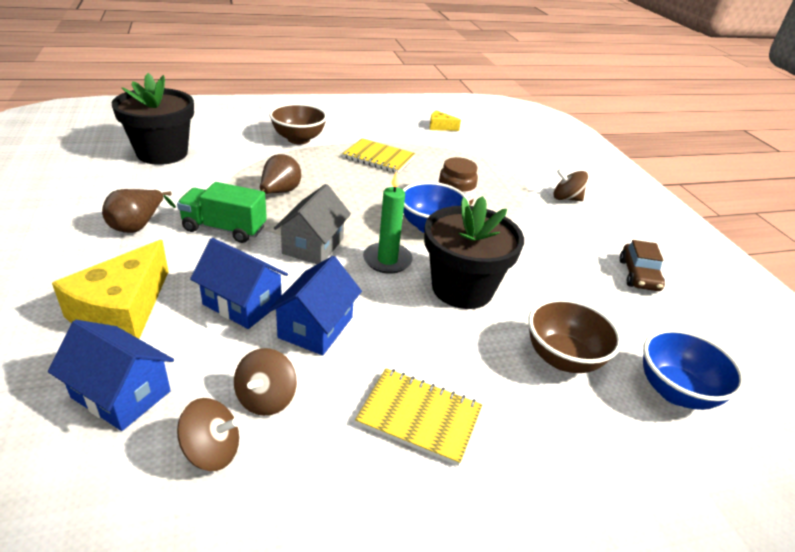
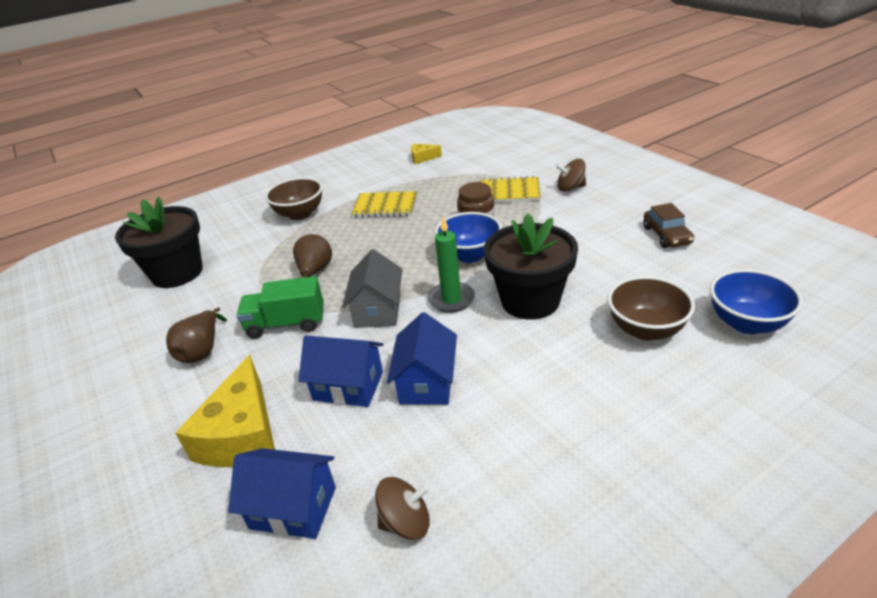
camera: 10 degrees left, 0 degrees up
(266, 398) = (423, 460): brown spinning top -> none
(419, 417) = (560, 424): yellow notebook -> yellow notebook (508, 192)

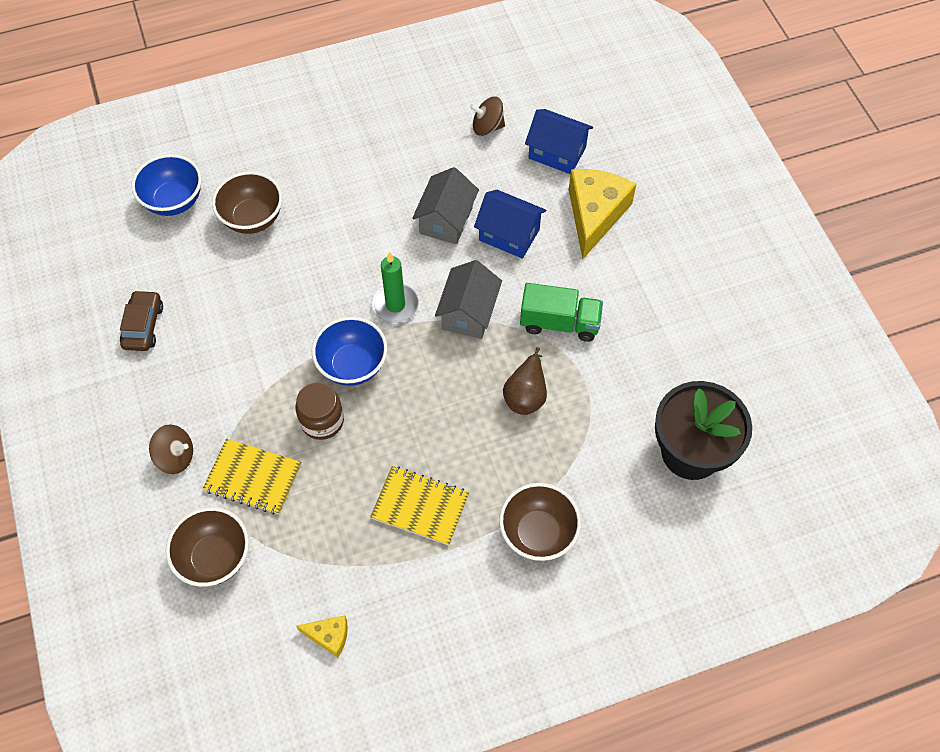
camera: 170 degrees left, 25 degrees up
(202, 351) = (640, 312): brown pear -> none
(426, 382) = (446, 220): blue house -> grey house
(509, 164) = (215, 557): none -> brown bowl
(530, 301) = (325, 280): black flower pot -> none

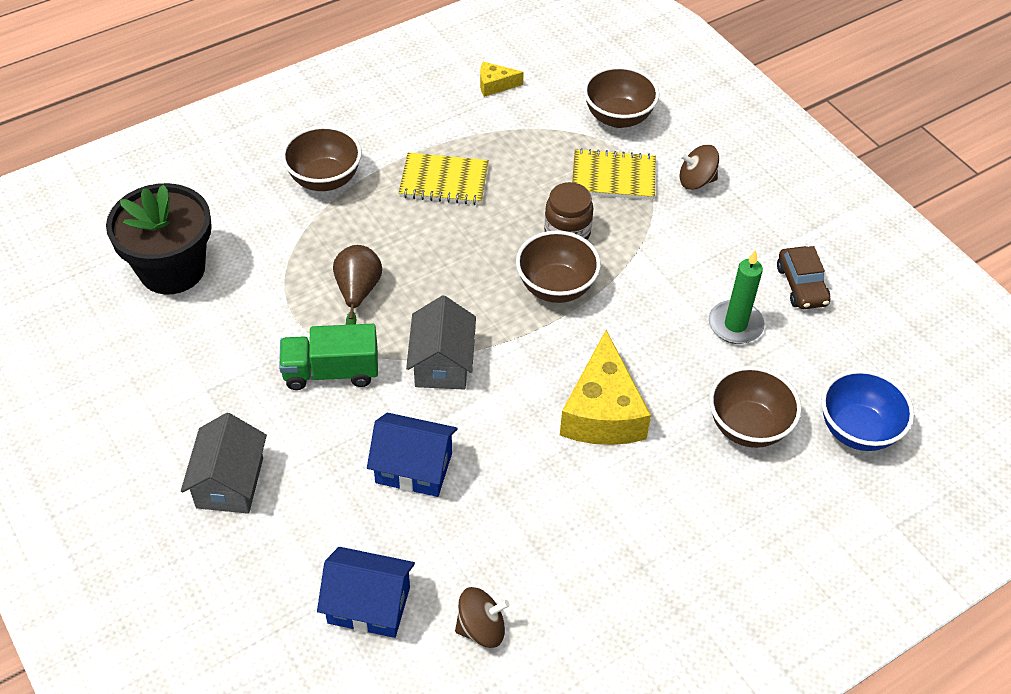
camera: 165 degrees right, 10 degrees down
(352, 365) = (556, 287): blue bowl -> brown bowl
(395, 305) = (531, 357): green candle -> green candle (735, 325)
(446, 220) = (501, 472): grey house -> grey house (229, 482)
(595, 215) = (302, 518): yellow cheese -> yellow cheese (602, 412)

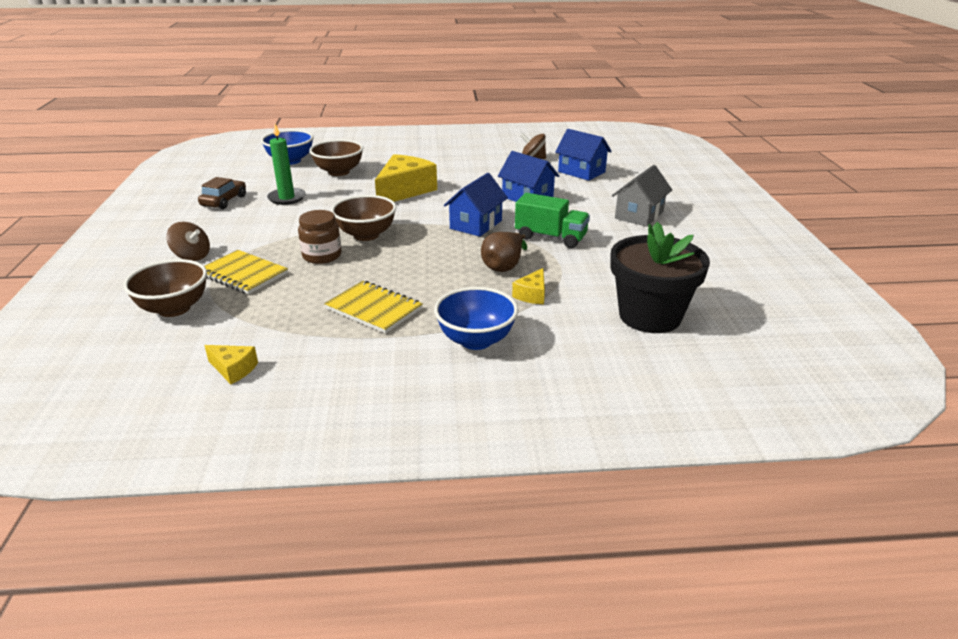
camera: 150 degrees left, 20 degrees down
(303, 256) = (532, 295): none -> yellow cheese
(325, 179) = (476, 340): brown bowl -> blue bowl
(442, 363) = (476, 224): grey house -> blue house

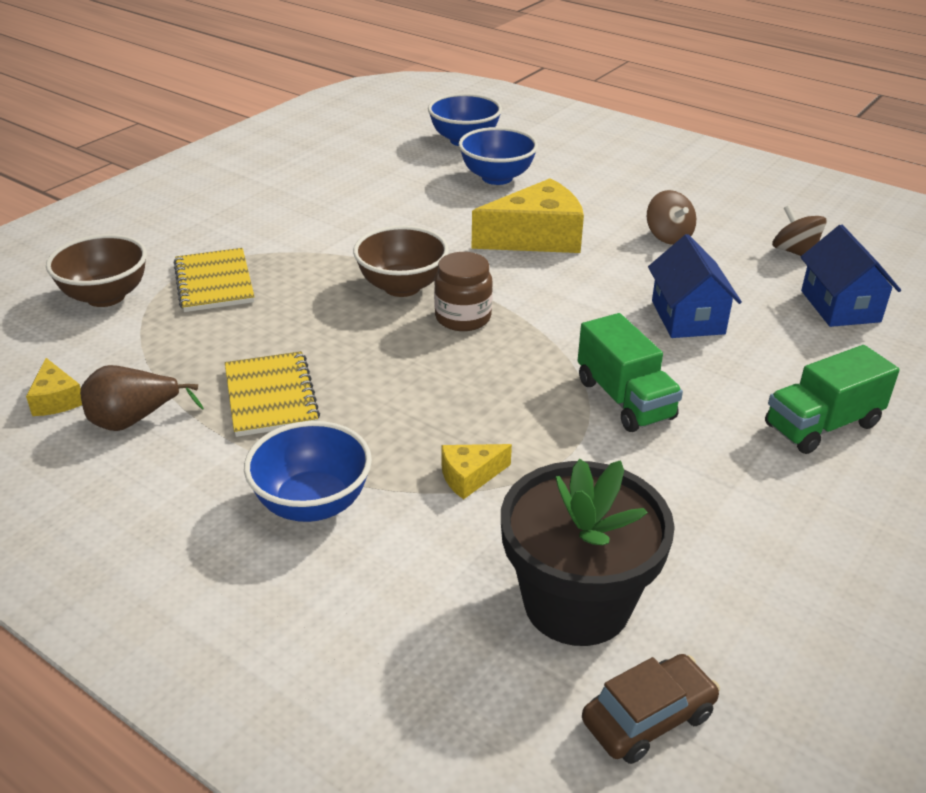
camera: 40 degrees right, 5 degrees up
(192, 256) = (201, 236): brown spinning top -> brown spinning top (668, 236)
(224, 201) = (322, 173): brown car -> brown car (648, 718)
(287, 198) = (389, 195): green candle -> none
(322, 256) = (317, 295): brown jar -> brown jar (463, 318)
(339, 172) = (497, 178): brown bowl -> blue bowl
(476, 224) = (553, 331): blue house -> none
(504, 266) = (497, 413): brown pear -> brown pear (134, 420)
(639, 215) = (822, 425): grey house -> green truck

